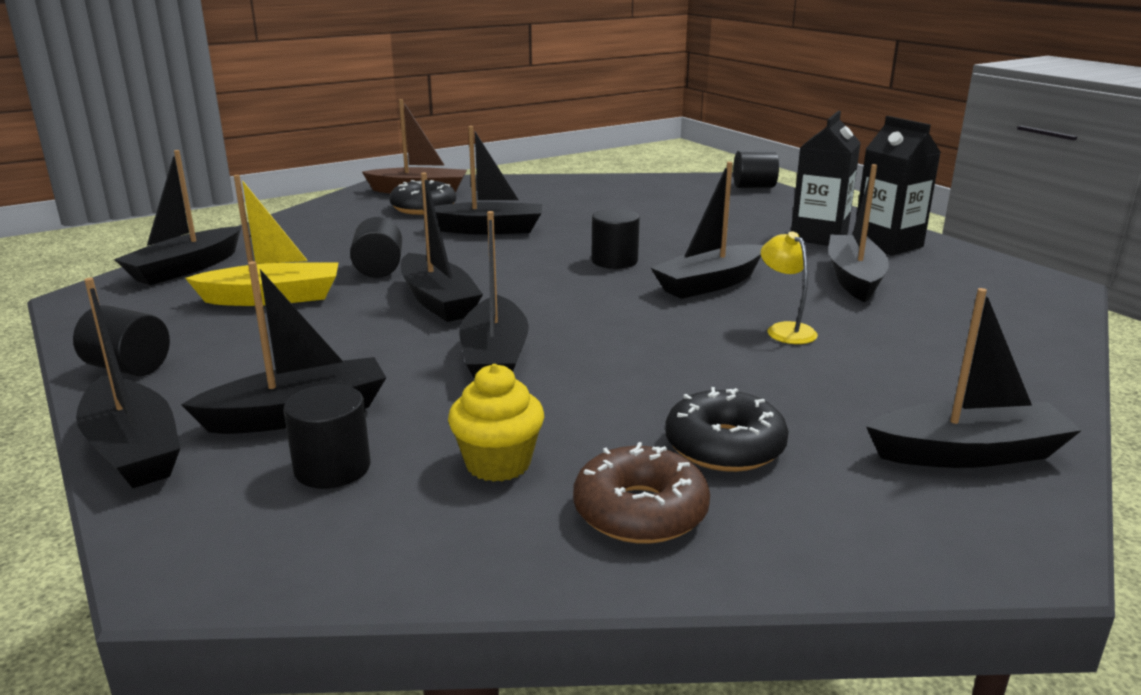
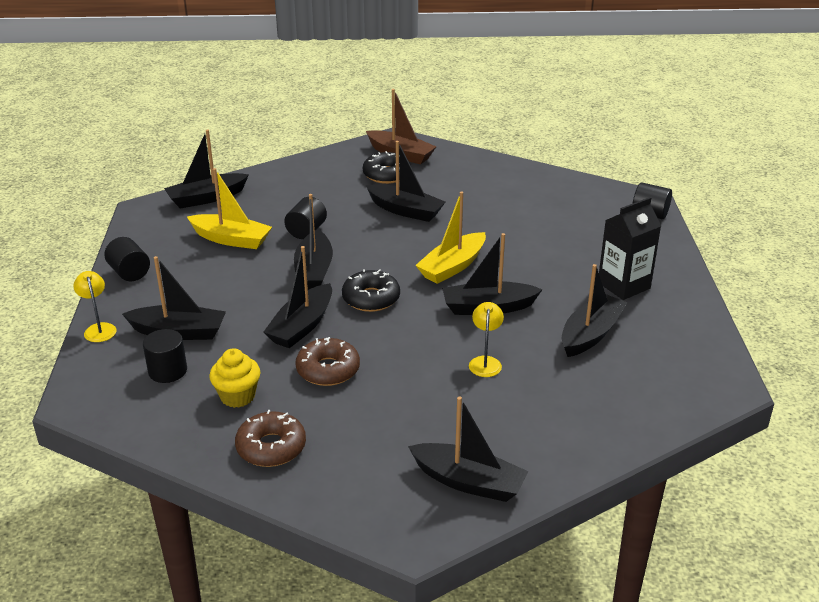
camera: 30 degrees right, 10 degrees up
(133, 449) = (99, 329): black boat -> yellow lamp
(597, 392) = (328, 370): none -> brown donut
(614, 261) = (452, 267): black cylinder -> yellow boat
(724, 446) = (351, 428): black donut -> black donut (371, 298)
(887, 244) = (664, 309): black carton -> none

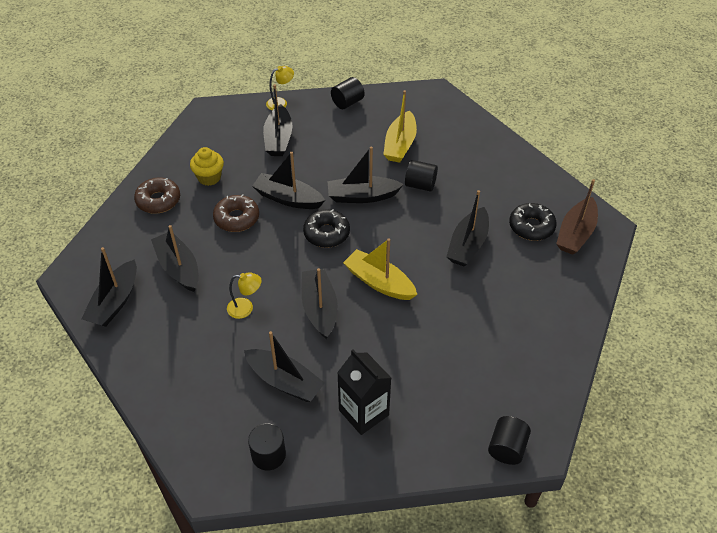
camera: 85 degrees right, 15 degrees up
(167, 371) = (236, 141): black cylinder -> black cylinder (268, 455)
(206, 198) = (459, 121): black boat -> black boat (178, 268)

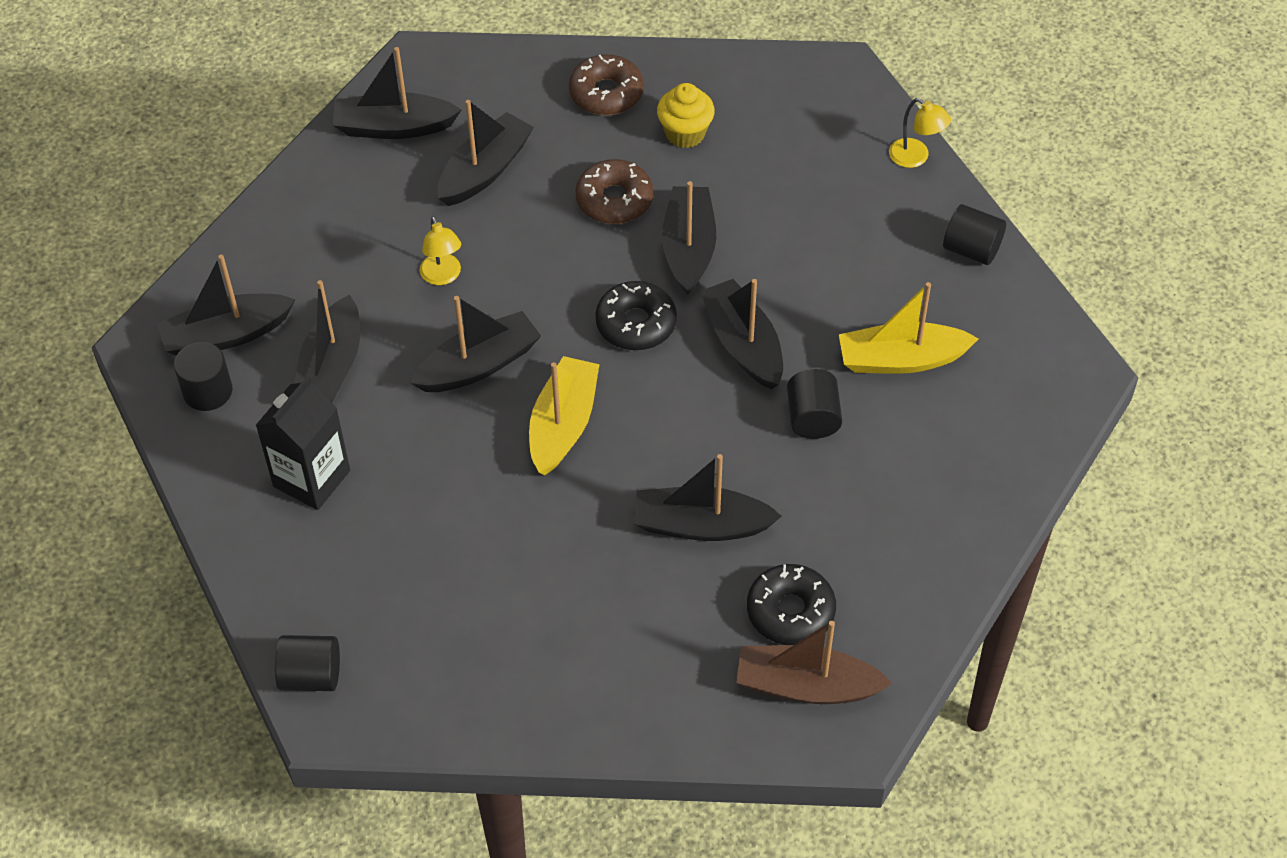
camera: 70 degrees right, 5 degrees up
(278, 139) = (822, 187): black boat -> black boat (226, 335)

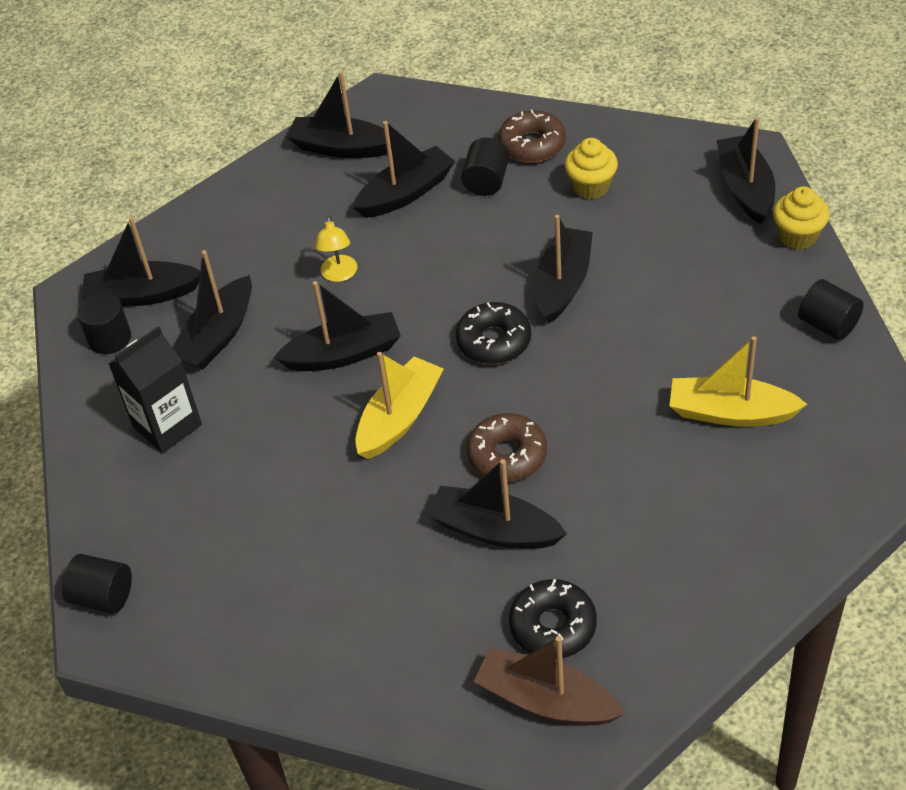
camera: 20 degrees right, 5 degrees down
(614, 200) = (510, 233): brown donut -> brown donut (507, 455)
(743, 344) = (585, 375): black boat -> black boat (745, 188)
(812, 418) = (630, 451): black cylinder -> black cylinder (486, 182)
(915, 157) = (798, 236): yellow lamp -> yellow cupcake

